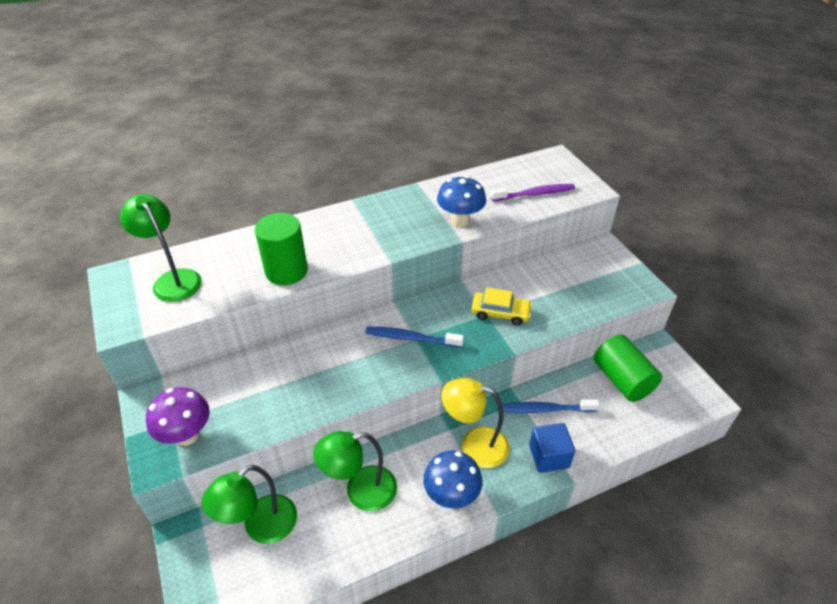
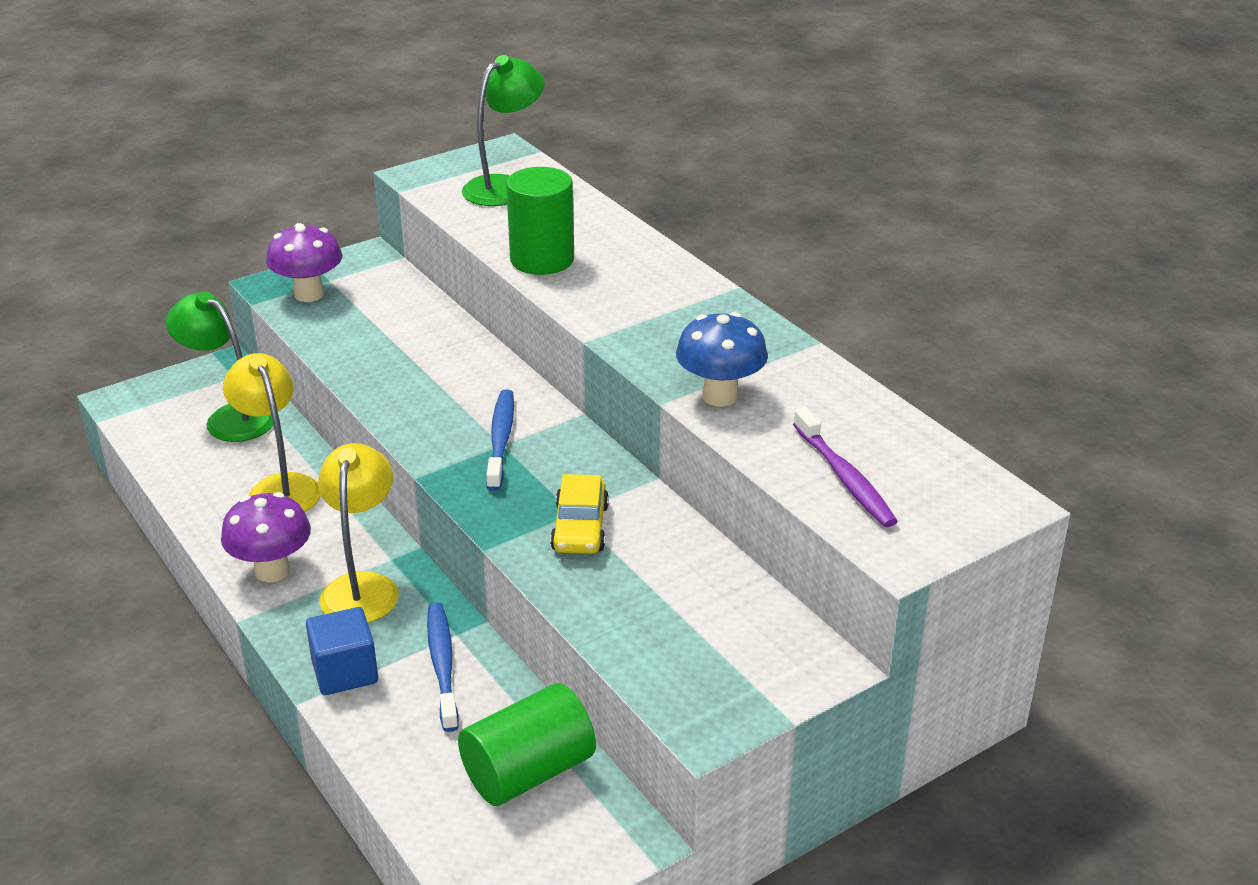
camera: 80 degrees right, 10 degrees down
(360, 491) = (280, 487): green lamp -> yellow lamp
(451, 495) = (272, 571): blue mushroom -> purple mushroom

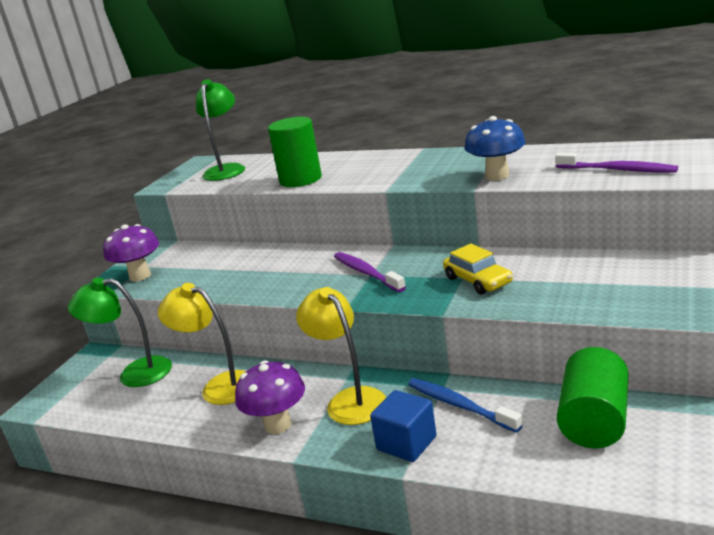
camera: 30 degrees left, 10 degrees down
(500, 439) = (366, 273): blue toothbrush -> purple toothbrush

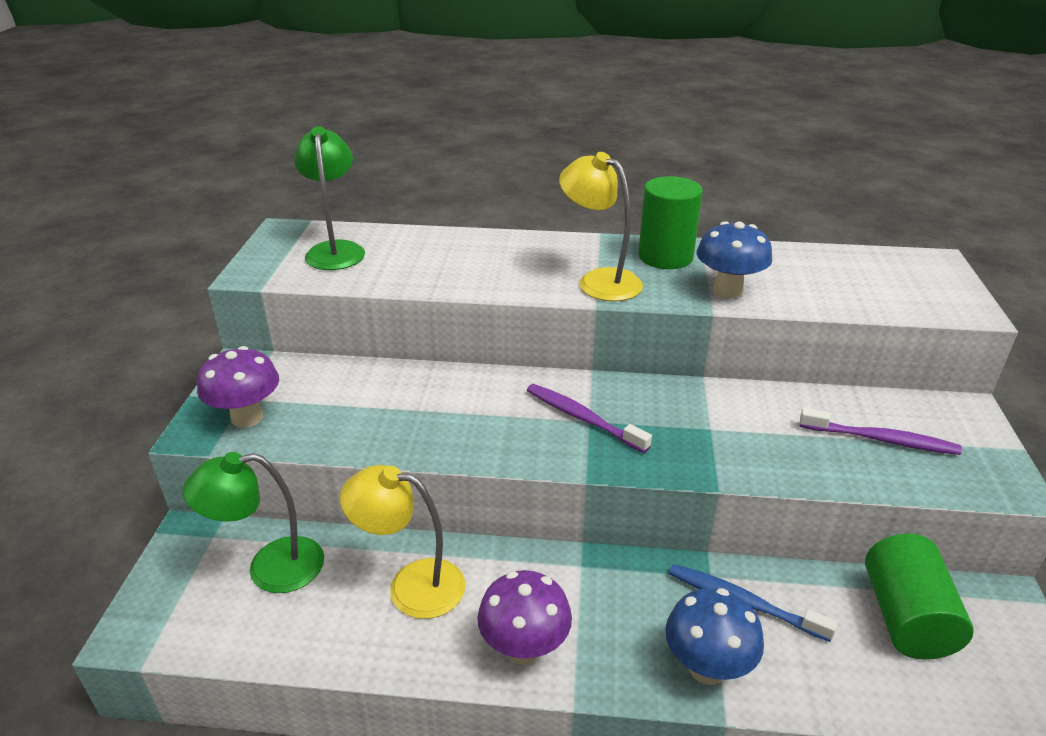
camera: 20 degrees left, 10 degrees up
(300, 179) = (461, 278): green cylinder -> green cylinder (665, 257)
(350, 400) = (602, 600): yellow lamp -> yellow lamp (599, 280)
(406, 443) = (707, 668): blue cube -> blue mushroom
(477, 281) = (733, 434): yellow car -> none
(617, 170) = (867, 292): purple toothbrush -> purple toothbrush (881, 439)

